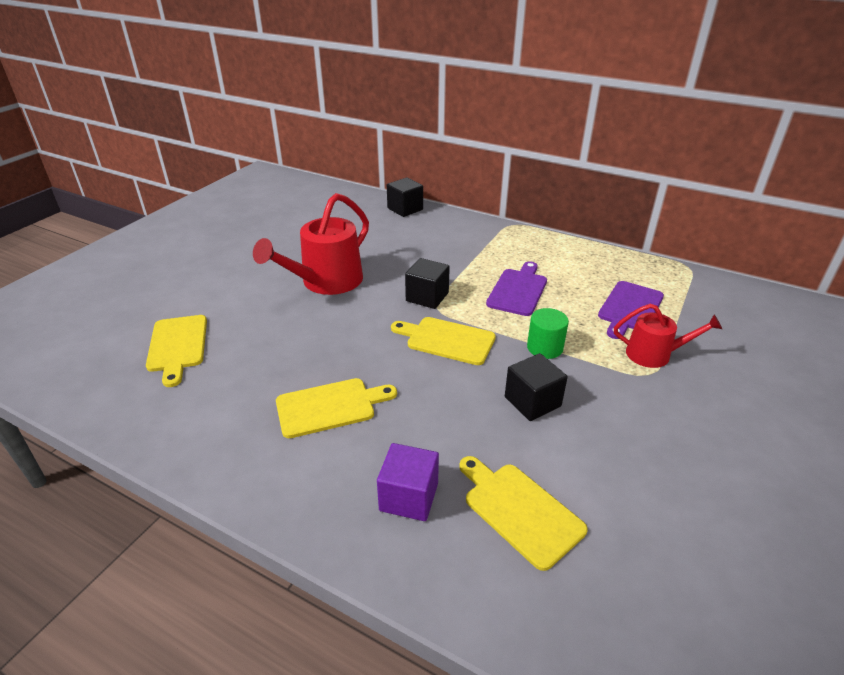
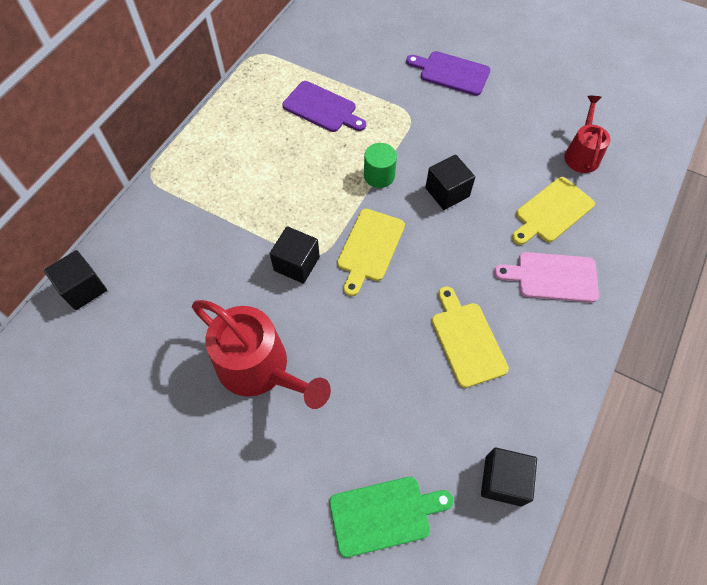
camera: 90 degrees left, 25 degrees up
(170, 424) = (503, 480): none -> black cube
(177, 346) = (384, 515): yellow cutting board -> green cutting board
(409, 497) = (552, 277): purple cube -> pink cutting board
(518, 290) = (289, 185): purple cutting board -> purple cutting board (451, 73)
(654, 354) = (386, 107): red watering can -> red watering can (582, 154)

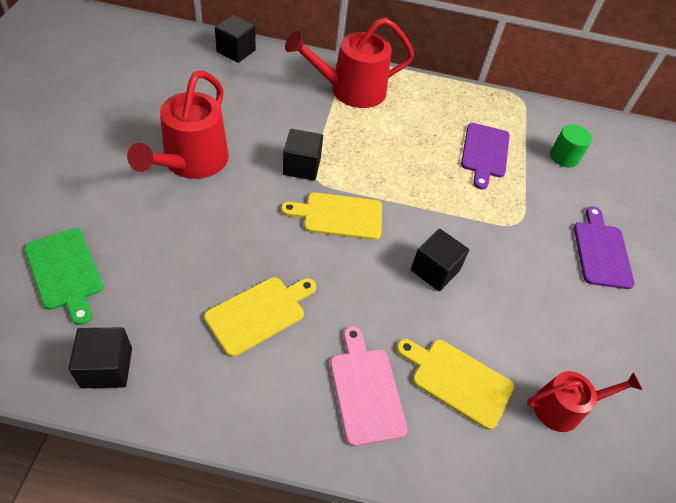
camera: 65 degrees right, 10 degrees down
(197, 190) = (351, 90): none -> red watering can
(379, 175) = (427, 209): green cylinder -> green cylinder (564, 157)

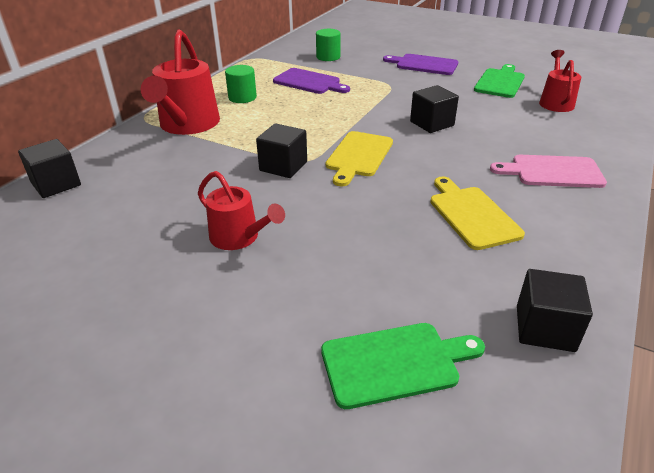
camera: 65 degrees left, 15 degrees down
(191, 162) = (239, 237): red watering can -> red watering can, size x0.59
(421, 111) = (242, 97): none -> green cylinder
(457, 380) = (538, 133): yellow cutting board -> none
(594, 340) = (500, 82): none -> green cutting board

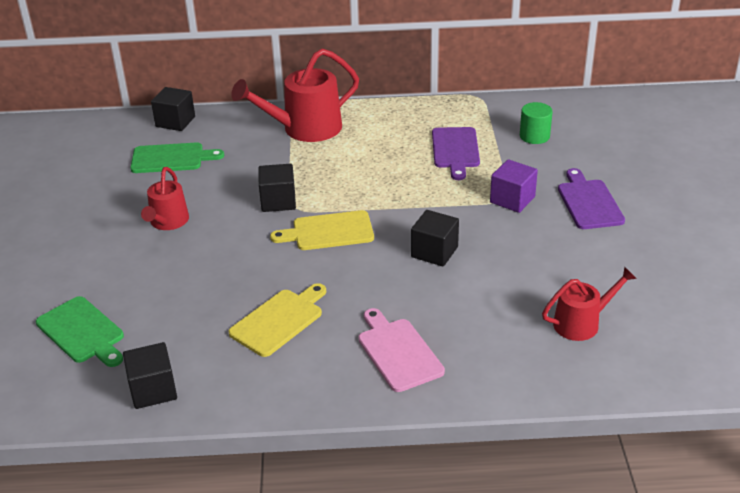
camera: 60 degrees right, 0 degrees up
(242, 97) = (382, 130): green cylinder -> none
(395, 83) = (512, 199): none -> purple cube
(500, 82) = (598, 269): green cutting board -> green cutting board (171, 158)

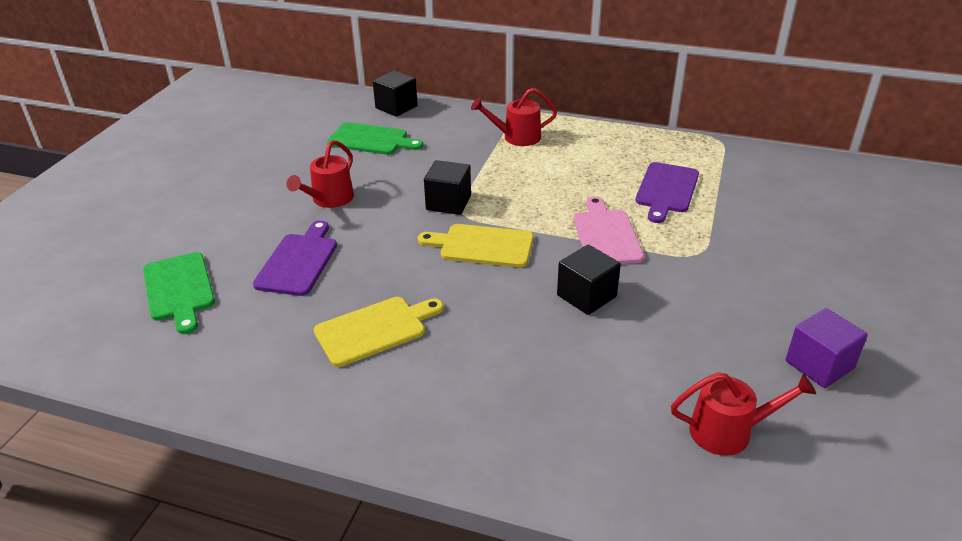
camera: 20 degrees right, 0 degrees up
(153, 390) = (202, 371): black cube -> none
(305, 129) = (517, 137): red watering can -> red watering can, size x0.59
(398, 352) = (483, 403): pink cutting board -> pink cutting board (606, 235)
(512, 199) = (707, 258): purple cube -> purple cube (819, 365)
(534, 136) = (766, 193): green cylinder -> none
(589, 202) = (802, 282): purple cutting board -> purple cutting board (298, 262)

